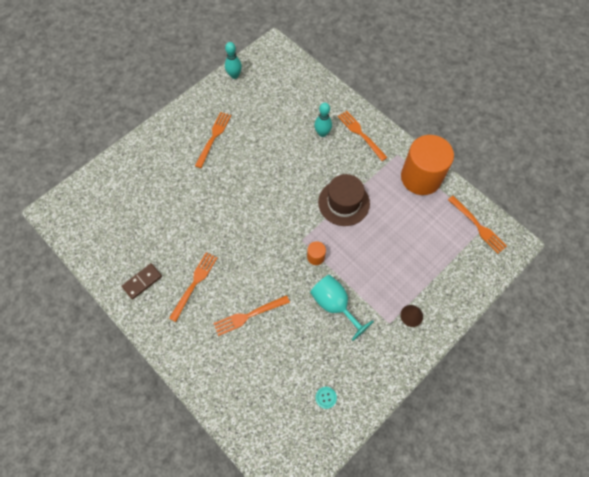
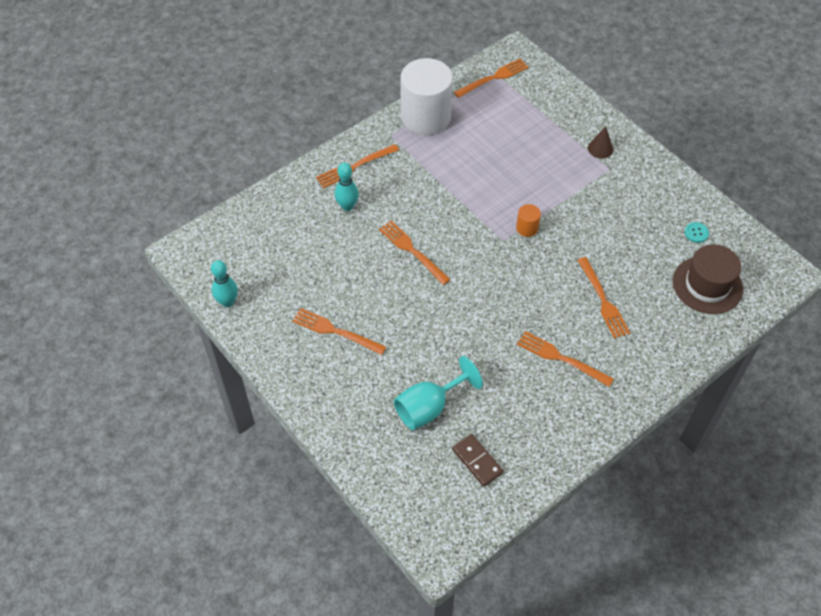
camera: 85 degrees left, 10 degrees down
(142, 281) = (557, 420): brown domino -> brown domino (477, 461)
(286, 178) = (412, 250): none -> orange fork
(334, 305) = (588, 215): turquoise goblet -> turquoise goblet (429, 407)
(343, 202) = (454, 194): brown hat -> brown hat (707, 285)
(421, 177) = (425, 117): orange cylinder -> white cylinder

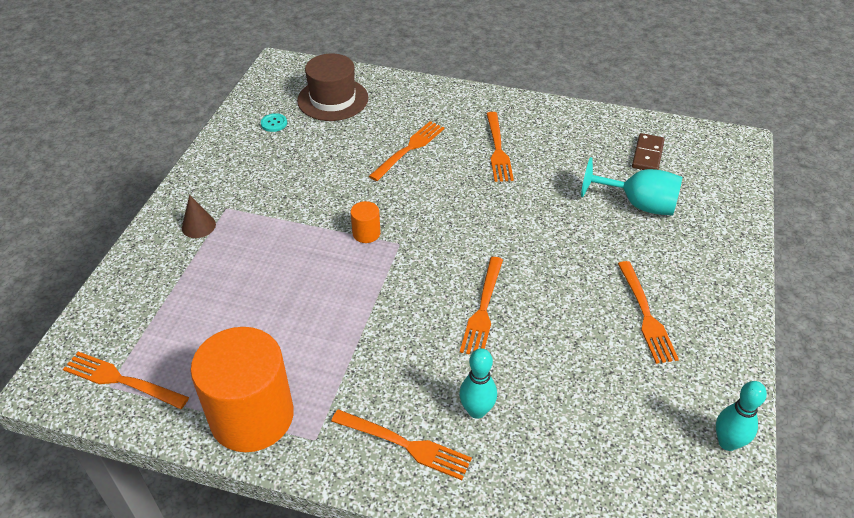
camera: 125 degrees left, 10 degrees down
(425, 117) = (252, 416): white cylinder -> orange cylinder

